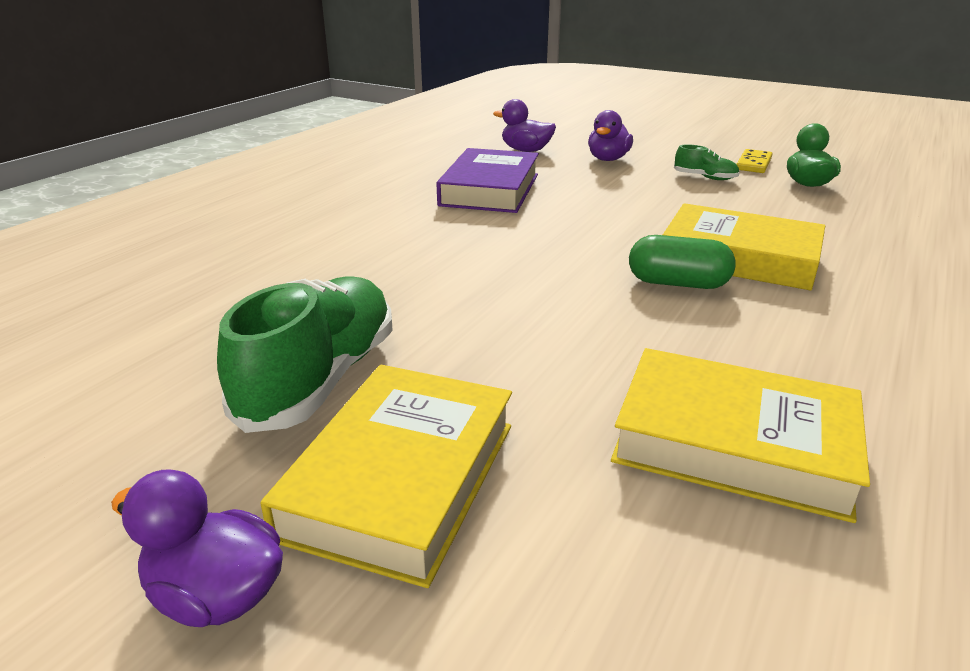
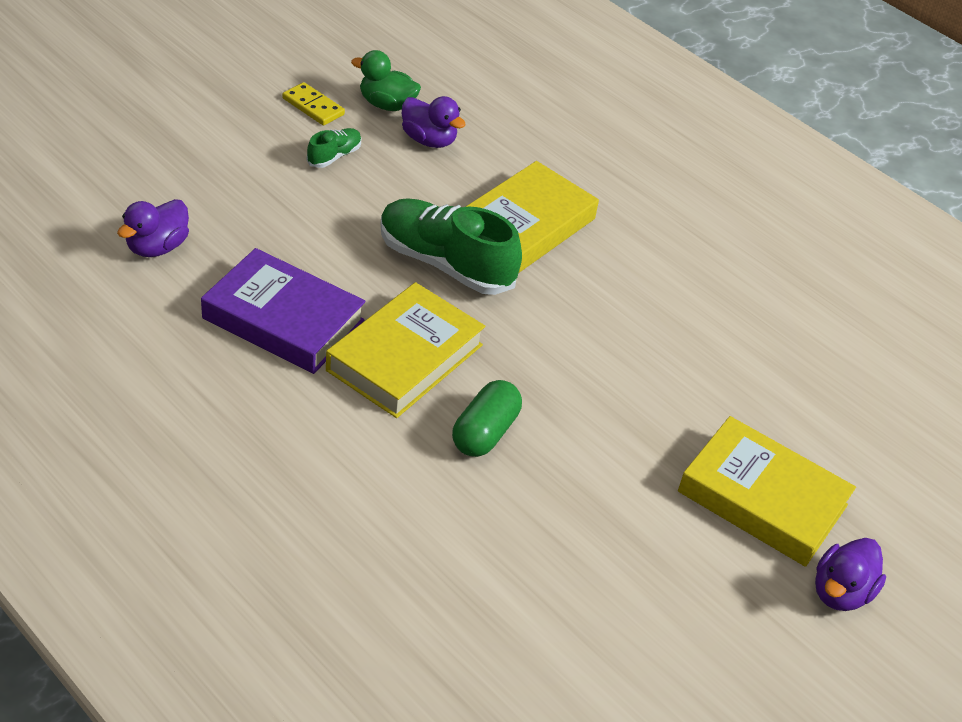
camera: 80 degrees left, 15 degrees up
(320, 378) = (641, 522): green shoe -> green shoe (445, 264)
(608, 159) = (234, 196): purple duck -> purple duck (429, 140)
(677, 283) = (559, 279): green capsule -> green capsule (485, 432)
(733, 443) = (759, 345): yellow book -> yellow book (405, 357)

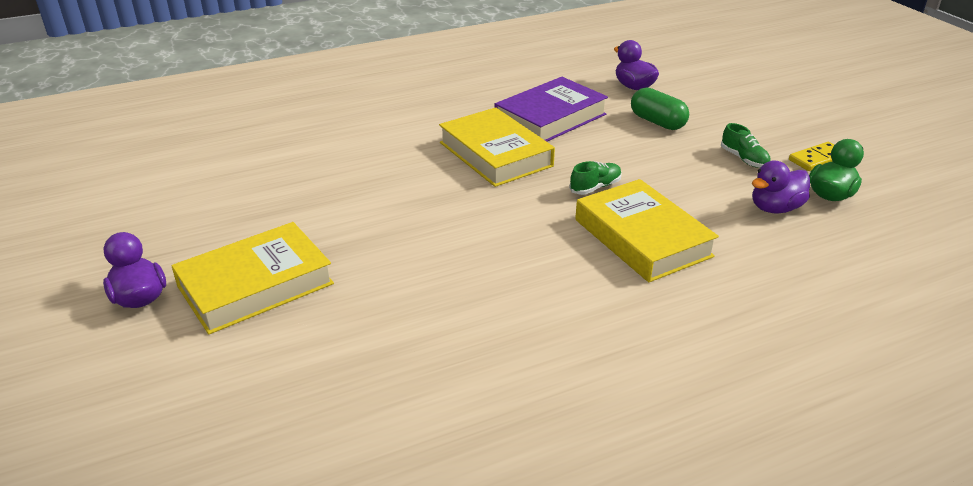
camera: 115 degrees right, 10 degrees down
(445, 264) = (595, 187): green shoe -> green shoe, size x0.46
(485, 432) = (407, 172): green capsule -> green capsule (657, 122)

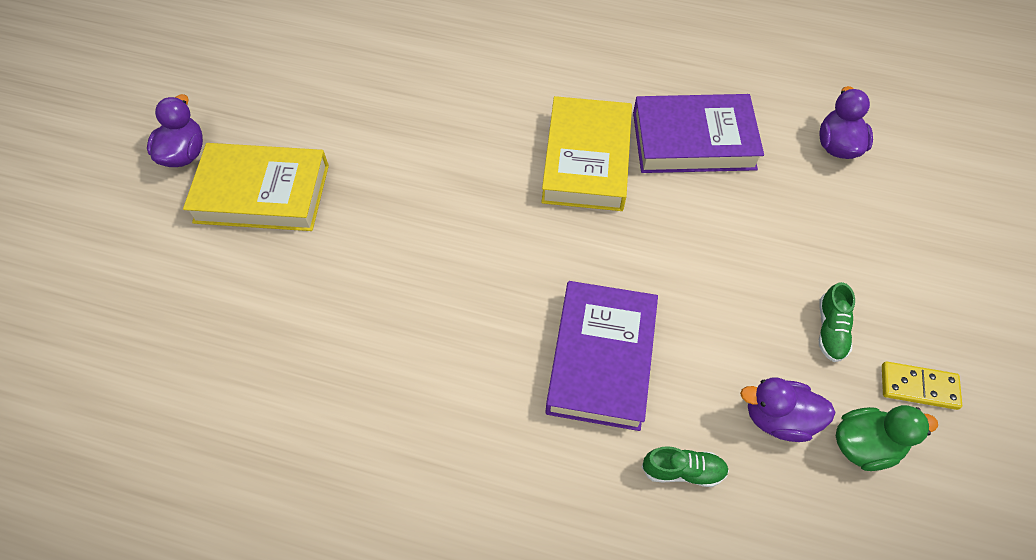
camera: 40 degrees right, 25 degrees up
(595, 187) = (631, 265): green shoe -> green shoe (683, 471)
(642, 238) = (601, 359): yellow book -> purple book
(657, 122) = (800, 215): green capsule -> none

